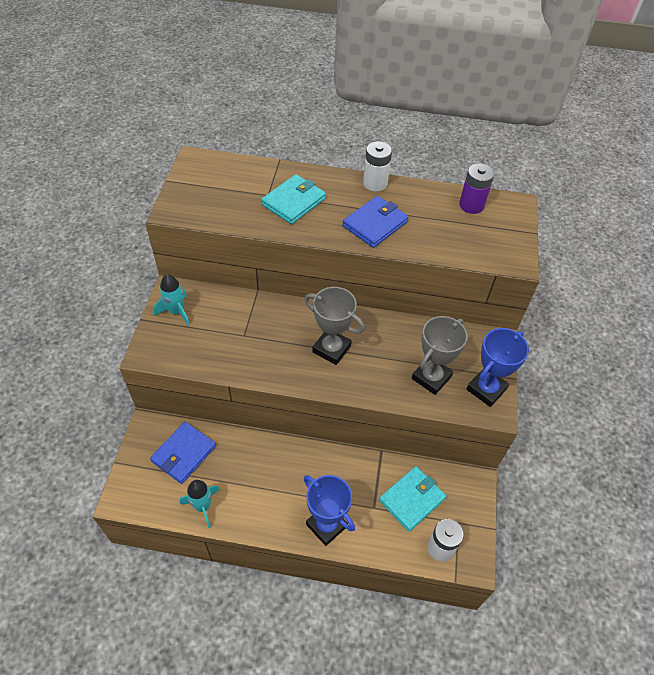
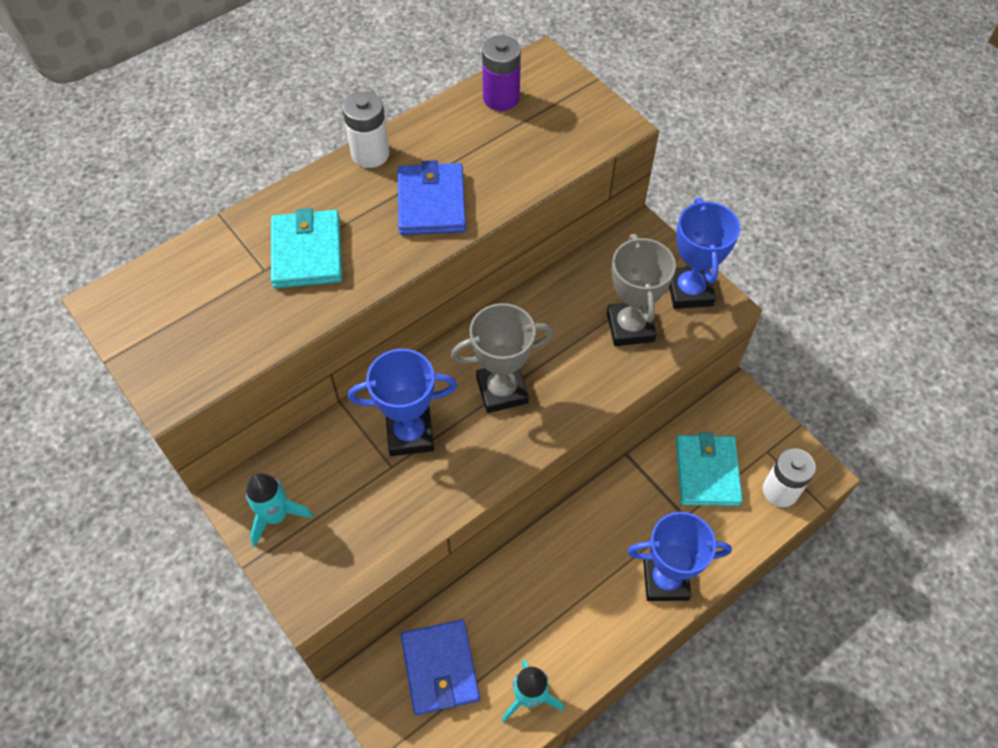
camera: 45 degrees left, 5 degrees up
(268, 330) = (410, 434): none -> blue trophy

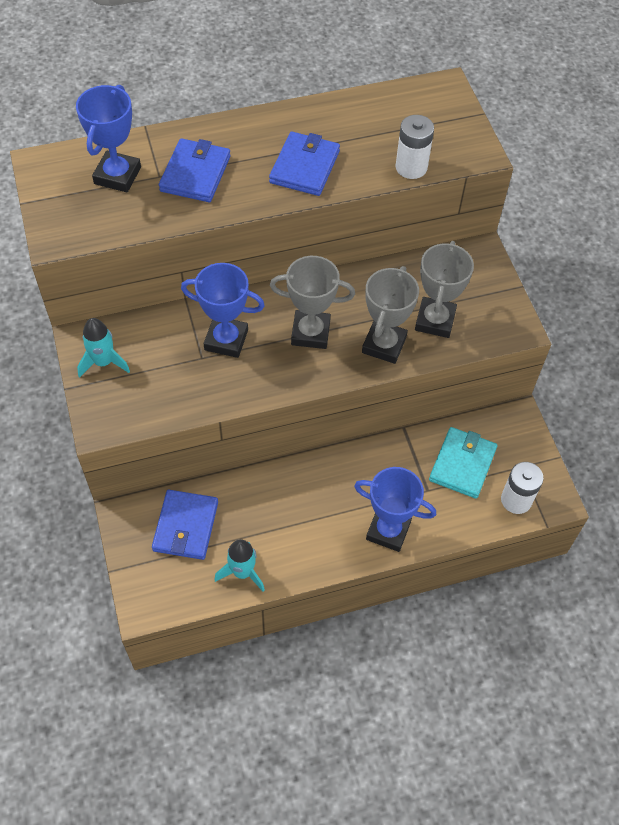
camera: 20 degrees right, 0 degrees up
(307, 252) = (195, 174): turquoise wallet -> blue wallet
(370, 154) = (276, 117): white battery -> white battery (411, 167)
(501, 98) = (398, 105): purple battery -> none
(589, 375) = (384, 345): none -> grey trophy
(689, 291) = (497, 310): blue trophy -> blue trophy (117, 175)

